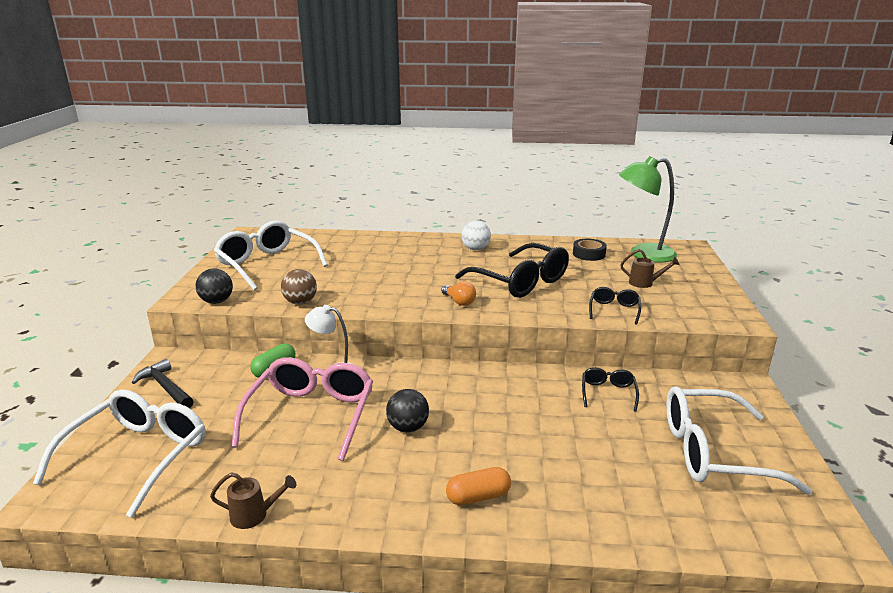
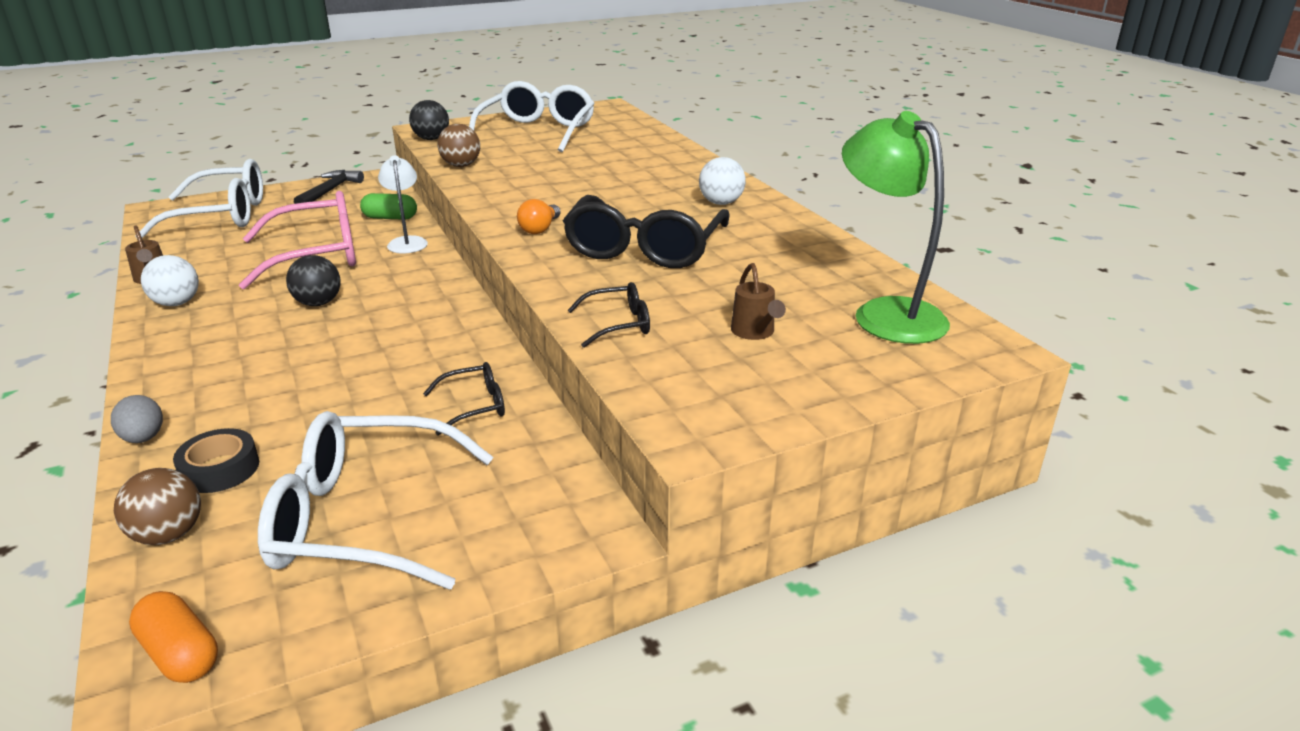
camera: 60 degrees right, 5 degrees up
(332, 503) = (177, 303): none -> white ball
(478, 497) = (205, 368): orange capsule -> orange capsule (180, 653)
(573, 538) = (144, 438): none -> grey egg
(589, 254) = (816, 273): black tape -> black tape (220, 469)
(707, 532) = (169, 534): none -> brown ball
(713, 452) = (363, 518): white glasses -> white glasses turned 60 degrees counterclockwise

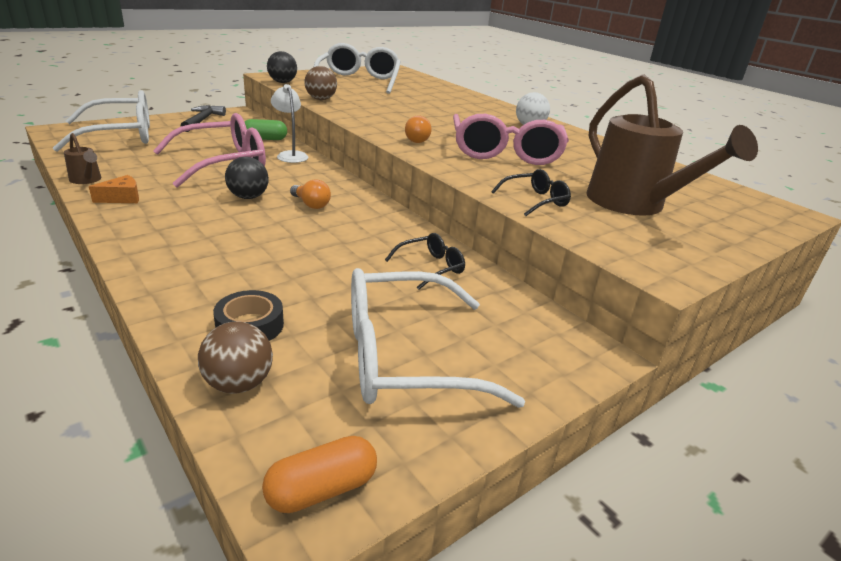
camera: 15 degrees left, 0 degrees up
(144, 438) = (160, 304): grey egg -> none
(177, 303) = (122, 198): white ball -> orange cheese
(180, 653) = (321, 489): orange capsule -> orange capsule turned 60 degrees counterclockwise
(386, 314) = (311, 204): none -> orange light bulb
(644, 249) = (505, 153): black glasses -> pink glasses
(755, 332) = (633, 205): brown watering can -> brown watering can, size x2.36
(885, 313) = (704, 192): green lamp -> none

